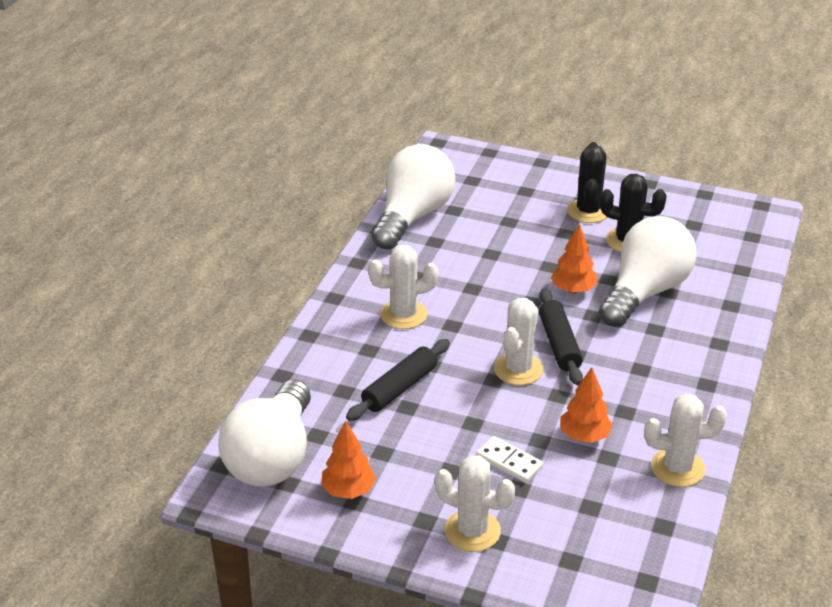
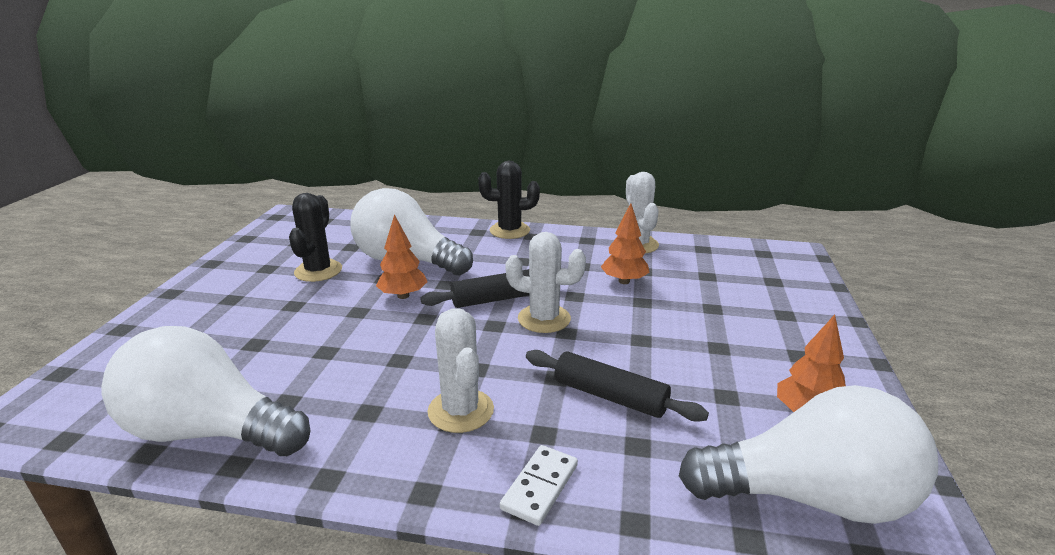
camera: 100 degrees left, 10 degrees down
(472, 531) = (787, 327): white cactus -> none
(509, 462) = (682, 315): white domino -> white domino (540, 487)
(588, 211) = (253, 293): black cactus -> black cactus (509, 231)

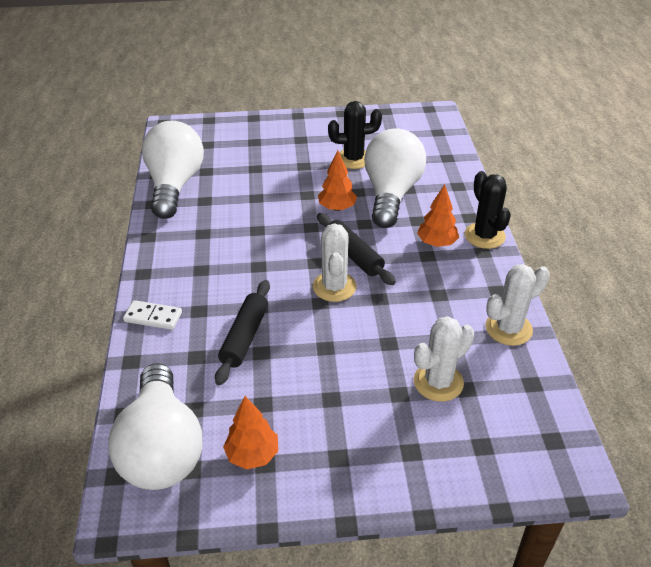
camera: 75 degrees right, 15 degrees up
(461, 411) = (212, 270): white cactus -> white cactus (438, 382)
(624, 281) = (421, 327): orange tree -> orange tree (436, 243)

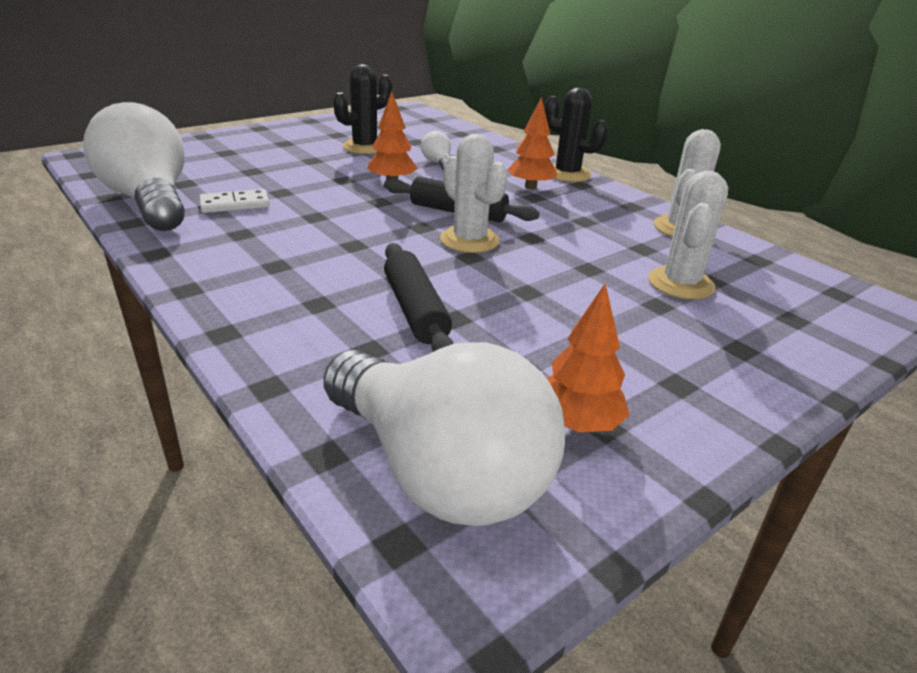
camera: 35 degrees left, 10 degrees down
(153, 317) = (253, 328): white domino -> white domino (235, 204)
(391, 194) = (438, 163): white light bulb -> white light bulb, size x0.41

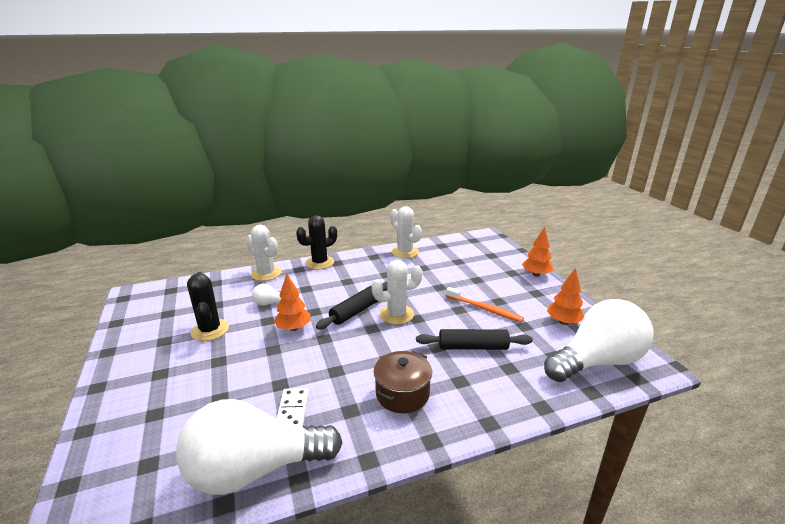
camera: 70 degrees left, 5 degrees down
(278, 261) = (402, 394): none -> brown pot
(530, 187) = (332, 279): orange tree -> orange tree (536, 274)
(550, 317) = (484, 309): none -> orange toothbrush
(680, 283) = (459, 269): white cactus -> white cactus (266, 273)

